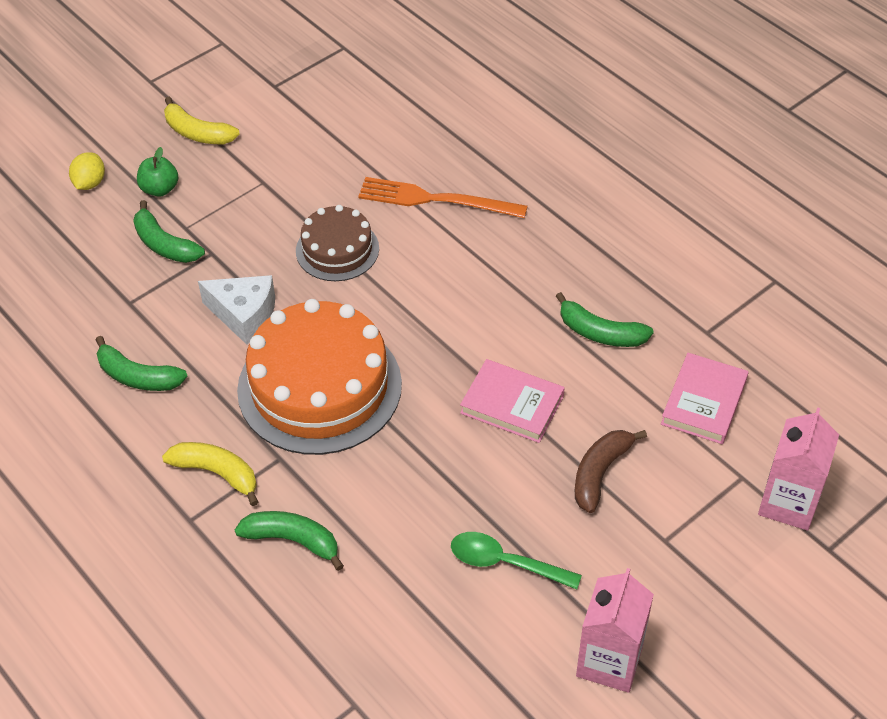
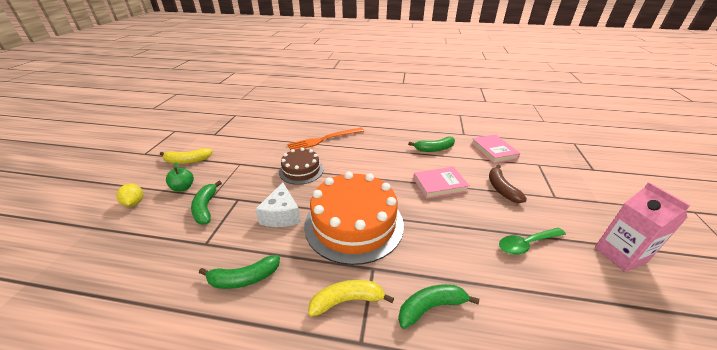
camera: 40 degrees left, 15 degrees down
(164, 244) = (206, 208): green banana -> green banana turned 75 degrees clockwise
(244, 315) = (281, 215): white cheese -> white cheese turned 105 degrees clockwise
(788, 503) = (561, 163): pink carton -> none

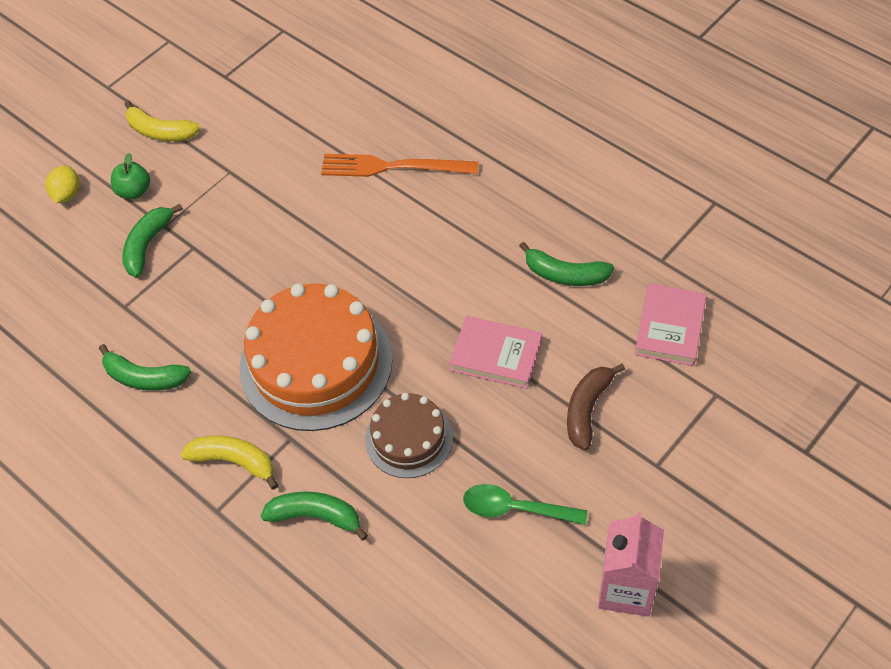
camera: 35 degrees right, 20 degrees up
(281, 215) = (234, 303): white cheese -> none
(301, 170) = (310, 228): brown cake -> brown cake (409, 438)

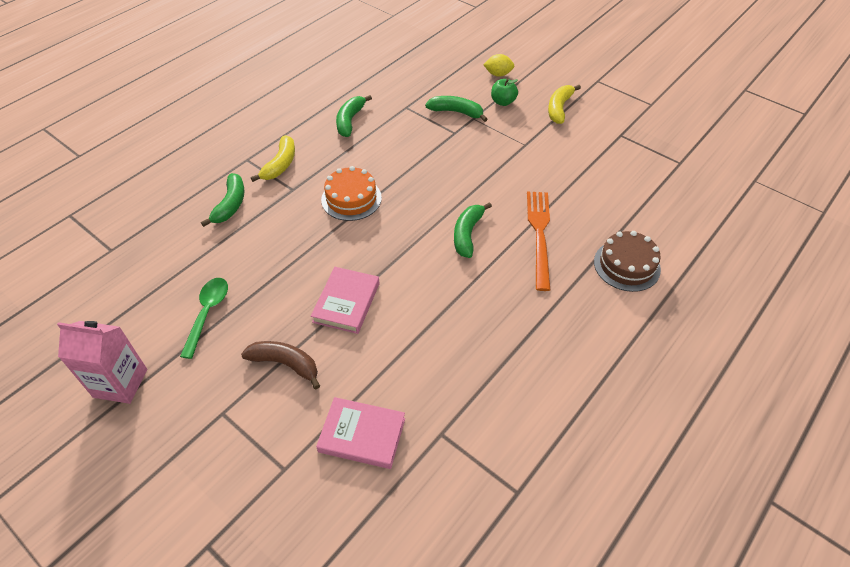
camera: 85 degrees right, 5 degrees down
(316, 363) = (351, 198): orange cake -> orange cake, size x0.55
(409, 438) = (280, 250): brown cake -> brown cake (626, 265)
(565, 274) = (426, 353): green banana -> green banana (467, 234)

